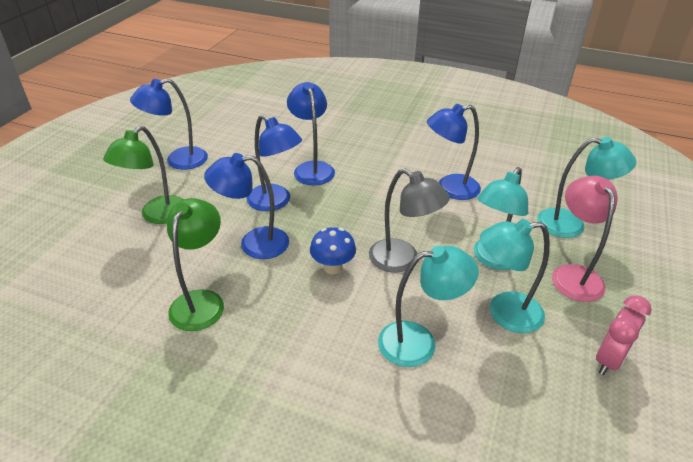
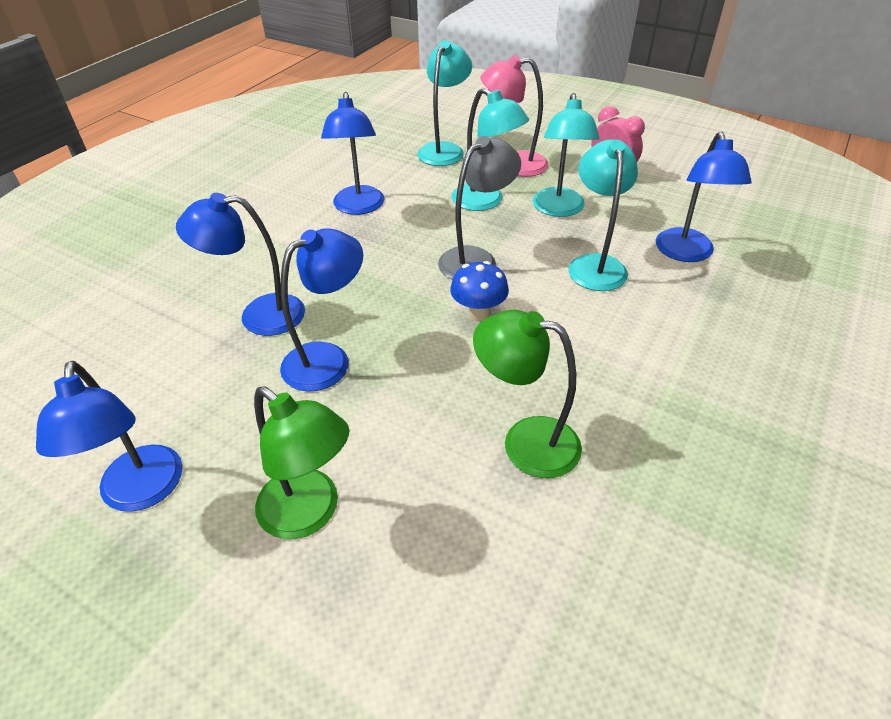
camera: 80 degrees left, 5 degrees up
(254, 244) = (417, 385): blue lamp -> blue lamp (686, 253)

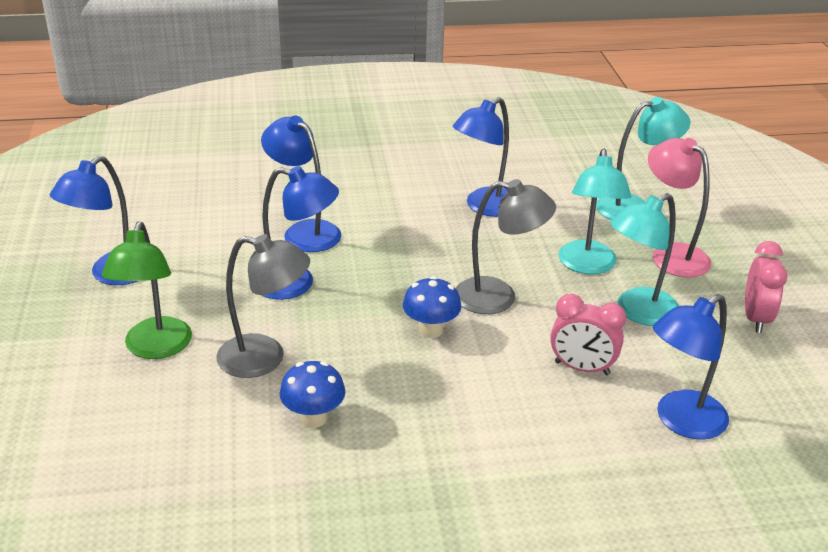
camera: 50 degrees right, 10 degrees down
(412, 434) = (265, 358): none -> grey lamp
(525, 442) = (313, 418): green lamp -> blue mushroom
(595, 264) = (582, 368): turquoise lamp -> pink clock

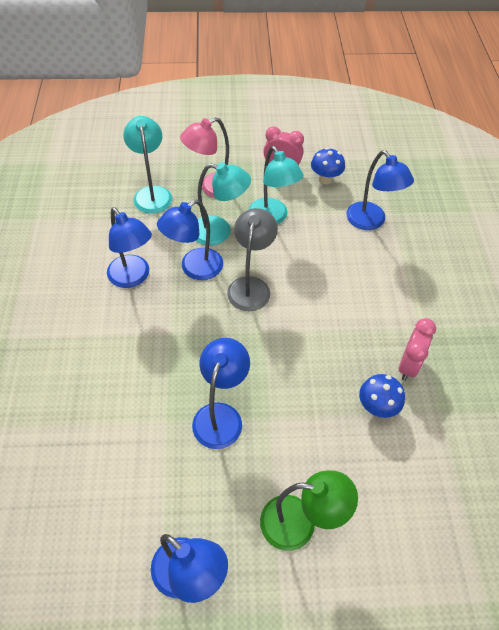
camera: 85 degrees left, 20 degrees up
(265, 358) = (314, 438): grey lamp -> none
(304, 231) = (144, 407): blue lamp -> blue lamp (194, 269)
(431, 330) = (285, 330): blue mushroom -> blue mushroom (325, 179)
(582, 368) = (326, 255): pink clock -> pink clock (408, 365)

